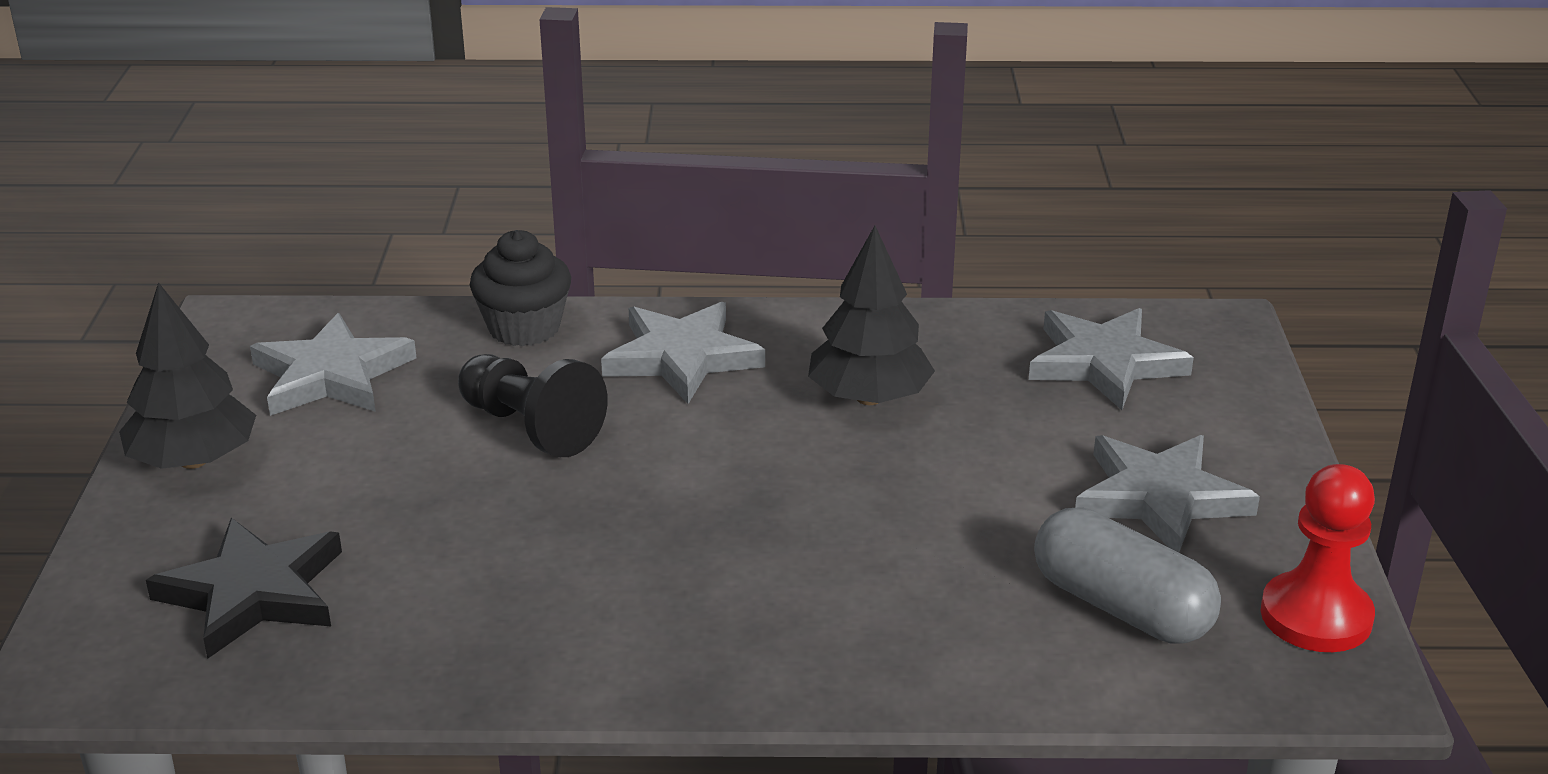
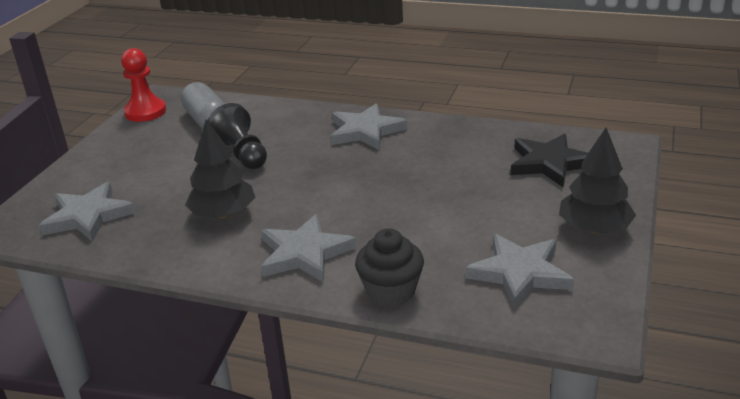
camera: 160 degrees left, 0 degrees up
(531, 427) = (407, 222): black pawn -> black pawn (242, 154)
(1160, 498) = (146, 153): grey star -> grey star (365, 131)

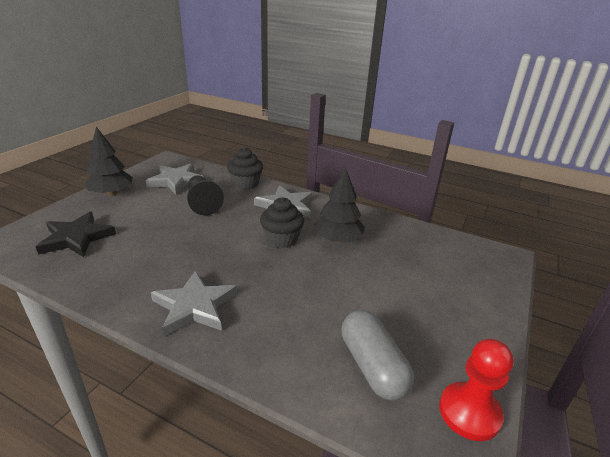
camera: 175 degrees left, 0 degrees up
(88, 216) = (443, 255): grey star -> none
(242, 154) = (326, 298): black pawn -> black pawn (203, 203)
(299, 202) = (281, 239): none -> black cupcake

